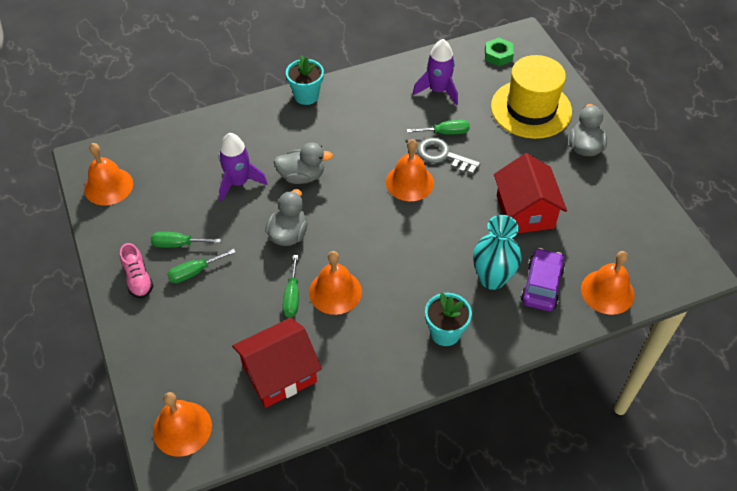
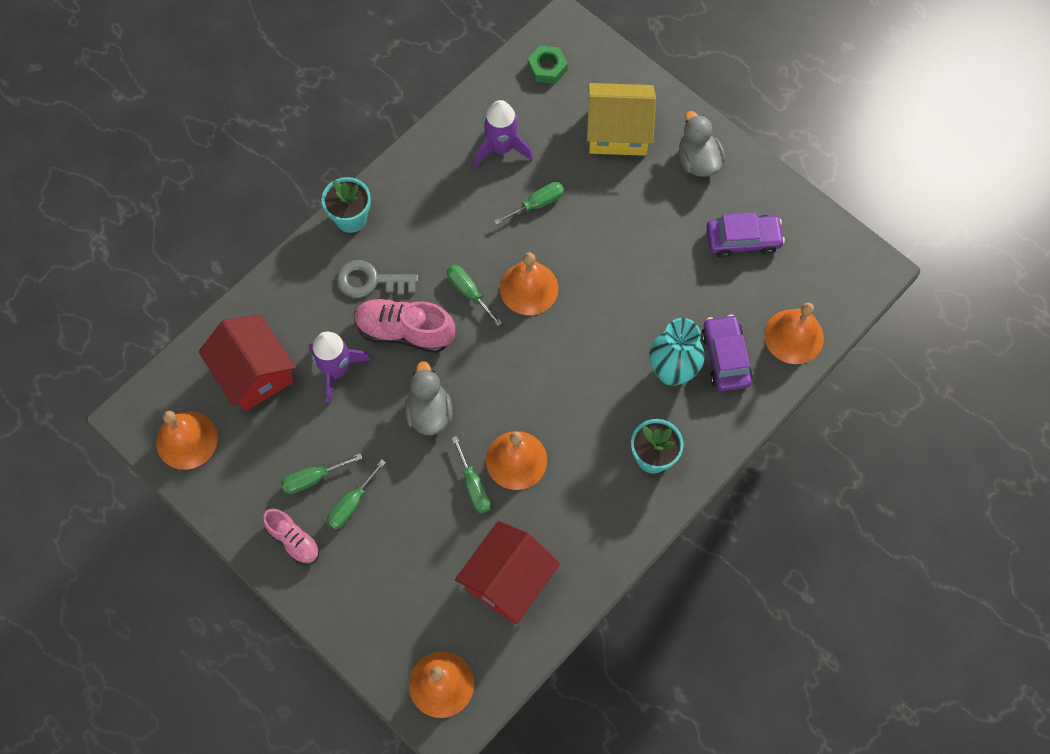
camera: 25 degrees left, 15 degrees up
(302, 176) = (404, 331): grey duck -> pink shoe
(363, 169) = (468, 292): none -> green screwdriver
(443, 155) = (549, 237): grey key -> grey key (370, 281)
(525, 211) = (670, 273): red house -> red house (254, 373)
(531, 109) = (618, 131): yellow hat -> yellow house
(596, 210) = (743, 239): none -> purple car

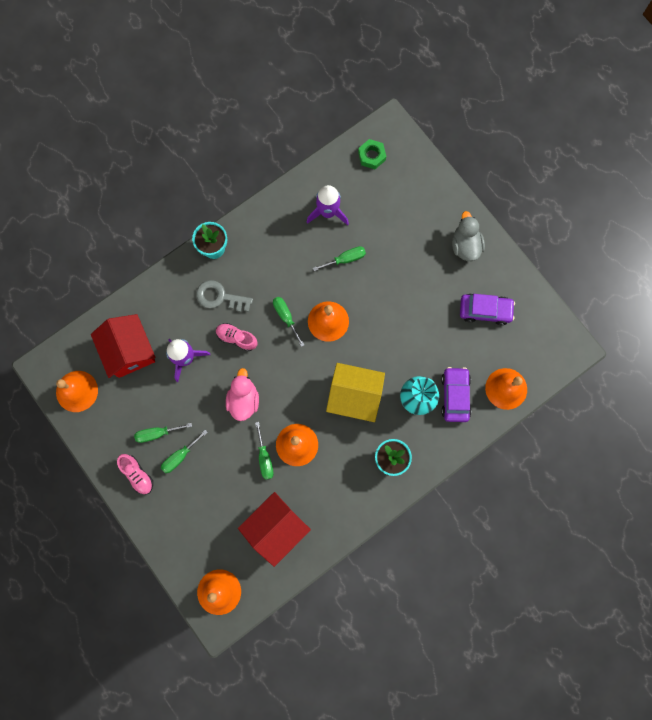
camera: 10 degrees right, 10 degrees up
(404, 331) = (237, 338): pink shoe -> pink shoe, size x0.62
(429, 412) = (243, 400): grey duck -> pink duck
(618, 131) = (412, 213): yellow house -> yellow house (354, 396)

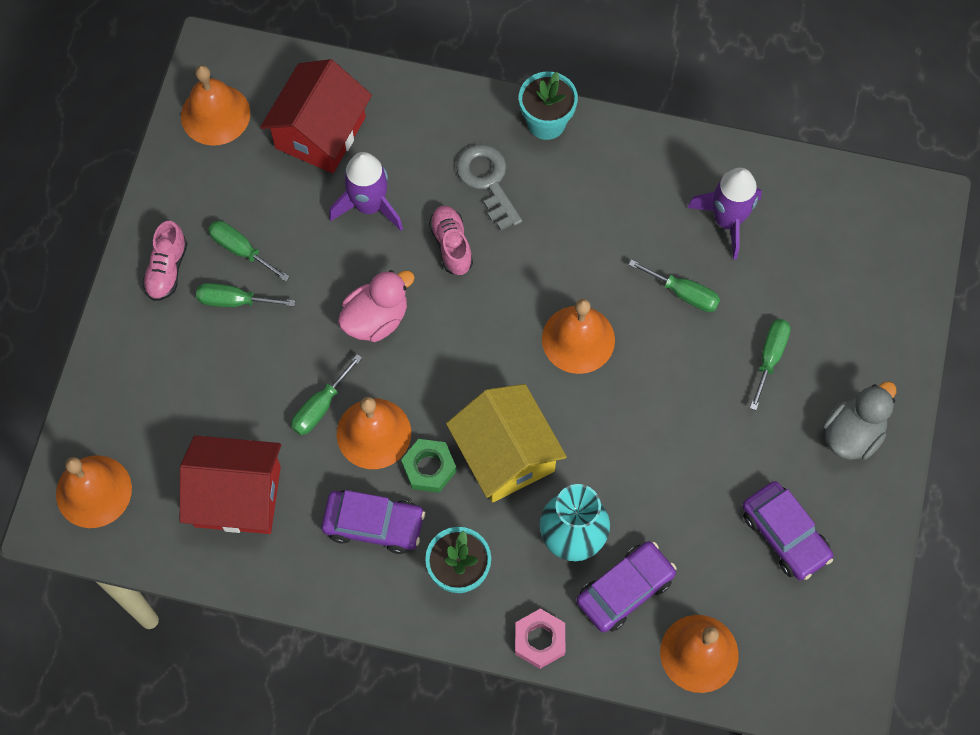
camera: 50 degrees right, 10 degrees down
(286, 317) = (535, 282): green screwdriver -> green screwdriver (770, 357)
(339, 478) = (374, 524): none -> purple car
(371, 156) = (859, 213): green nut -> green nut (429, 468)
(447, 449) = (539, 640): none -> pink nut

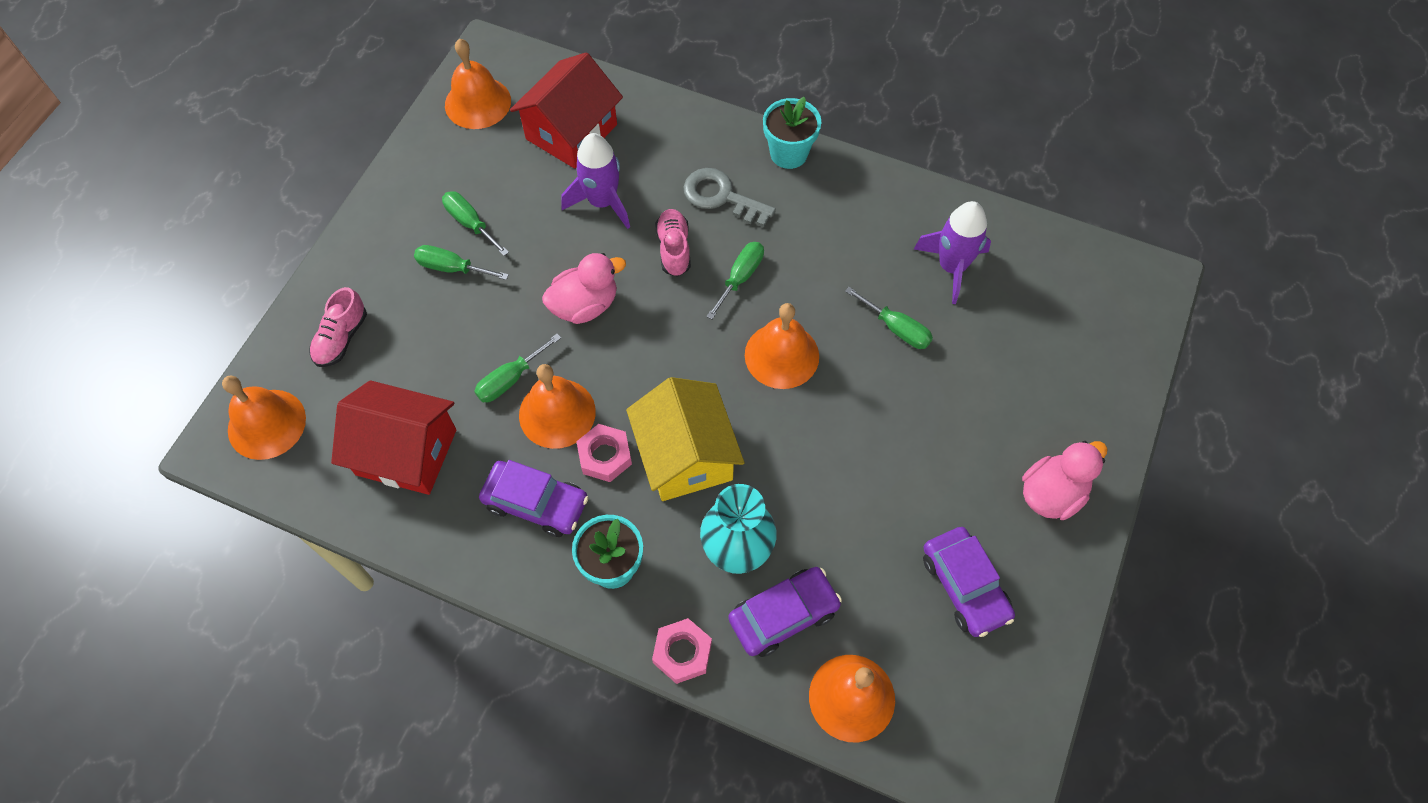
camera: 10 degrees right, 5 degrees down
(167, 269) = (396, 230): pink shoe -> pink shoe (341, 338)
(429, 468) = (605, 456): green nut -> pink nut
(487, 181) = (721, 197): grey key -> grey key turned 45 degrees counterclockwise
(770, 357) = (975, 403): green screwdriver -> green screwdriver (740, 277)
(852, 434) = (1052, 494): grey duck -> pink duck

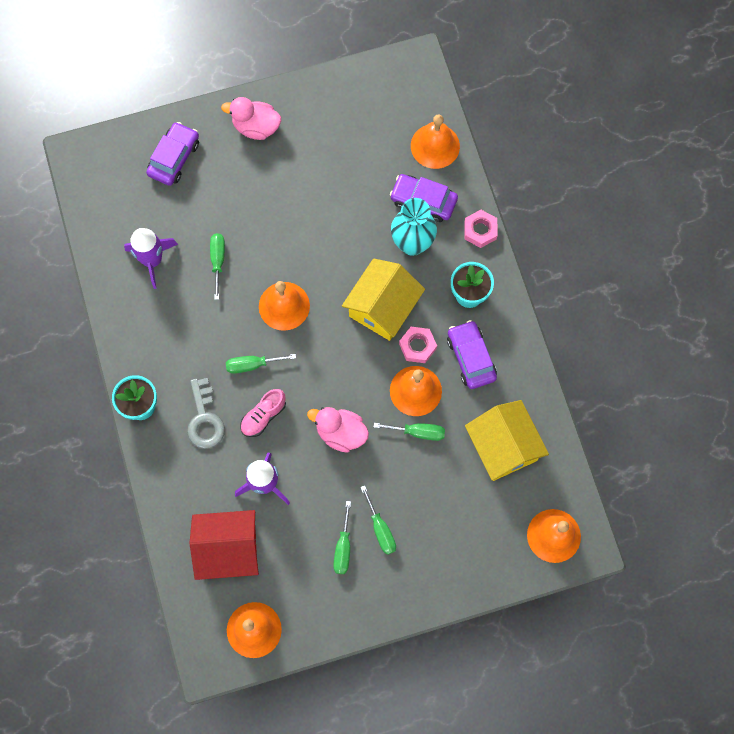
camera: 130 degrees left, 10 degrees up
(341, 338) = (474, 547): pink shoe -> none
(406, 452) = (503, 447): red house -> yellow house
(965, 586) = (339, 134): purple car -> purple car (174, 158)

